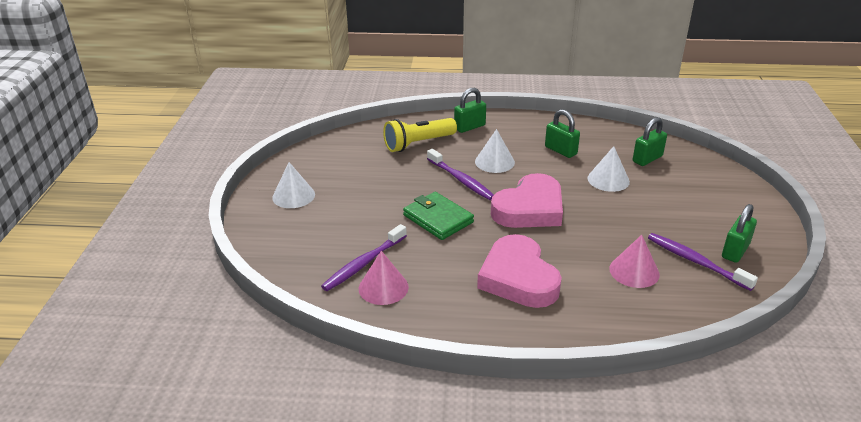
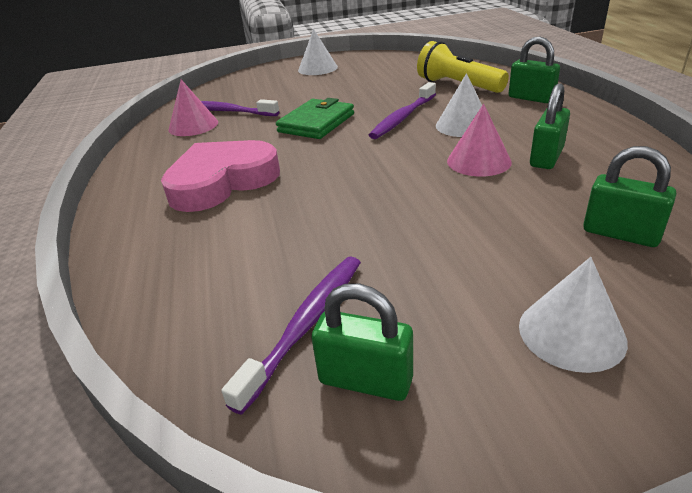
camera: 75 degrees right, 0 degrees up
(530, 209) = (371, 163): pink heart -> none
(608, 180) = (502, 206): white cone -> white cone (571, 333)
(634, 271) = (258, 261): pink cone -> pink cone (478, 161)

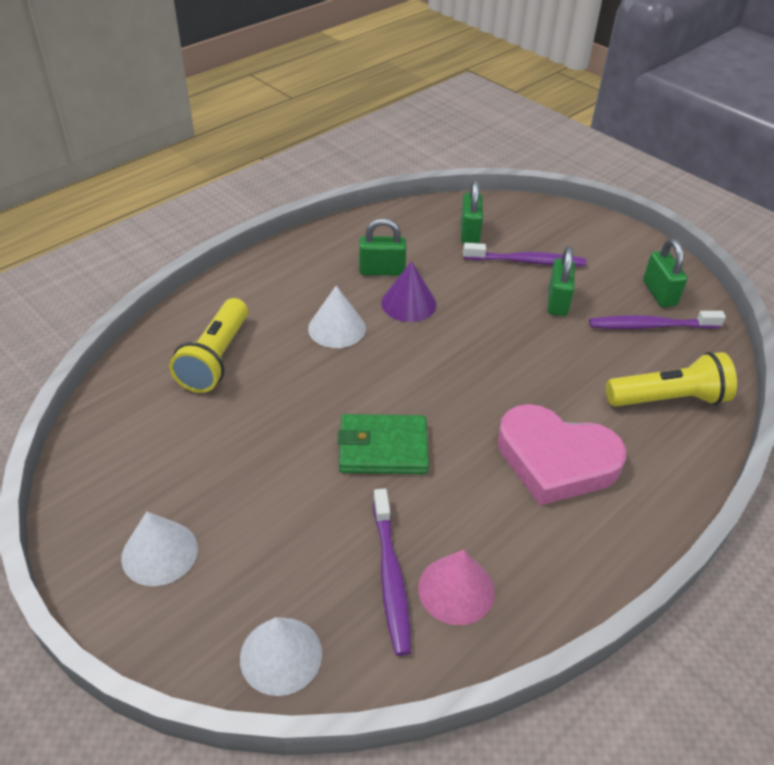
camera: 125 degrees left, 10 degrees up
(193, 275) = (668, 399): none -> yellow flashlight
(403, 117) = (335, 377): purple toothbrush -> purple toothbrush (527, 261)
(478, 161) = (408, 303): pink cone -> purple cone
(531, 98) = (244, 297): green padlock -> green padlock (557, 302)
(571, 333) = (569, 241): white cone -> white cone (281, 655)

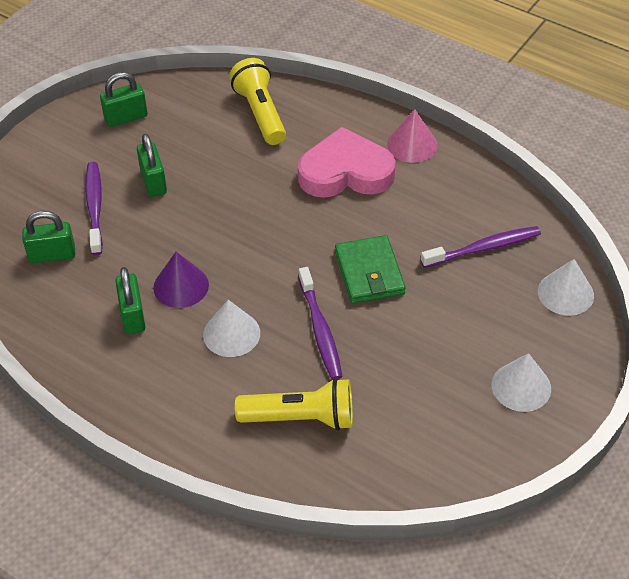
camera: 100 degrees left, 5 degrees up
(456, 589) = (478, 213): pink cone -> pink cone (412, 144)
(555, 460) = (345, 172): pink heart -> pink heart turned 105 degrees counterclockwise
(557, 302) = (153, 182): green padlock -> green padlock turned 75 degrees clockwise
(650, 326) = (173, 123): purple toothbrush -> purple toothbrush (320, 330)

